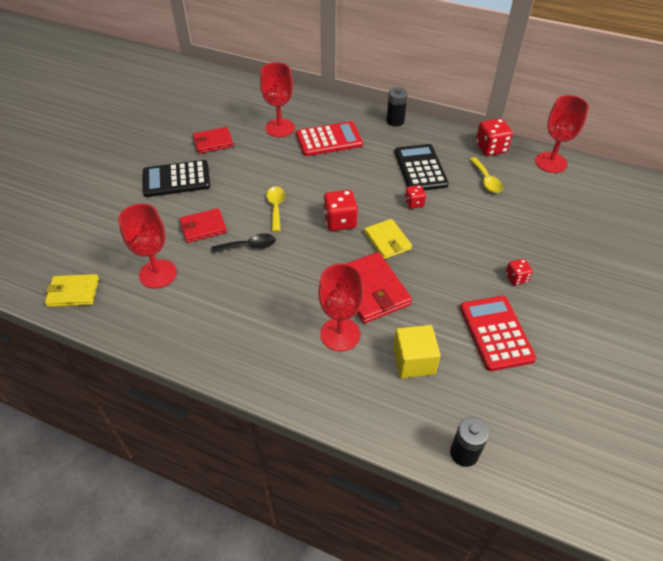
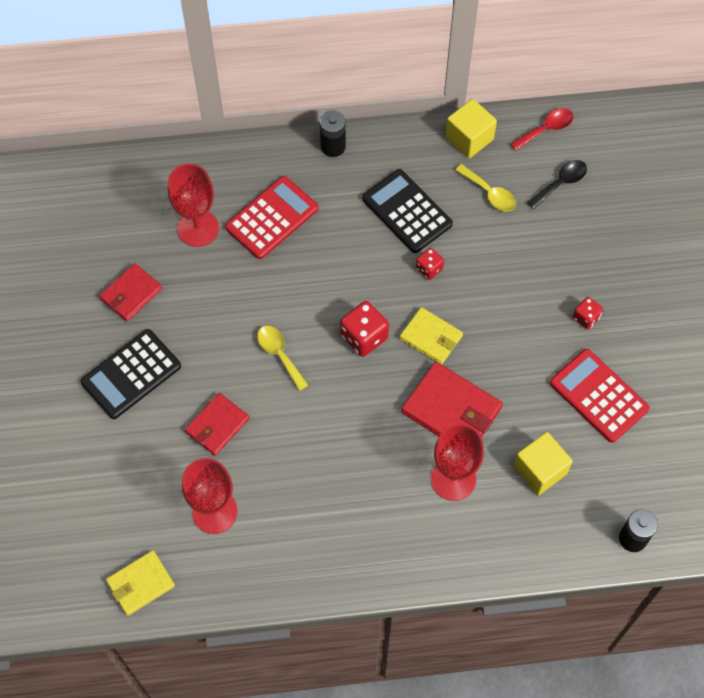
camera: 30 degrees left, 15 degrees up
(249, 246) = (287, 423): black spoon -> black spoon (561, 183)
(491, 148) = (469, 138): red dice -> yellow cube
(551, 162) = (546, 129): red goblet -> red spoon

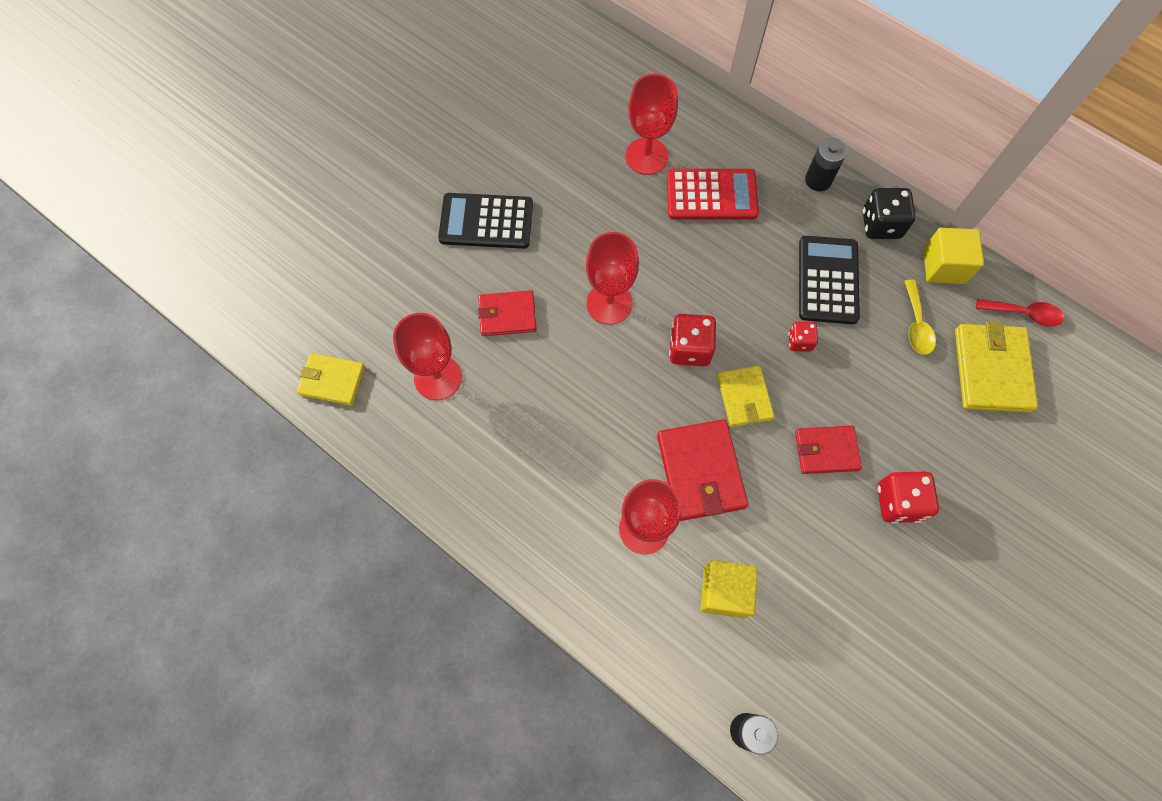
camera: 45 degrees right, 5 degrees up
(131, 294) = (547, 163): red wallet -> red wallet (826, 451)
(279, 354) = (609, 303): yellow spoon -> red goblet
(403, 143) = (881, 224): none -> black dice
(561, 183) = (991, 370): black spoon -> yellow wallet
(586, 318) = (898, 502): red dice -> red dice, size x1.71
(598, 396) = (841, 579): red calculator -> none

